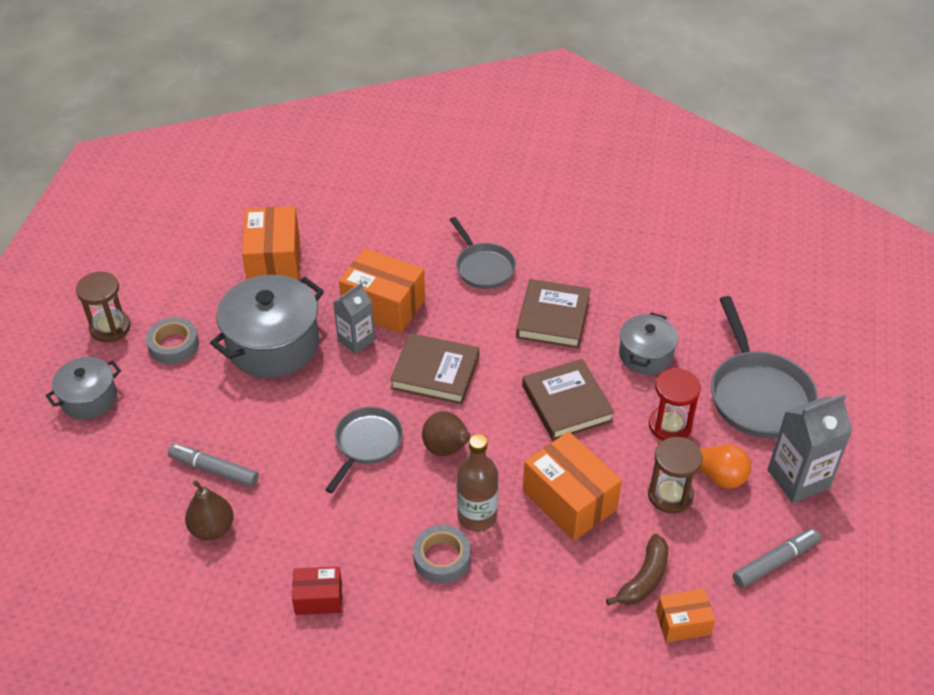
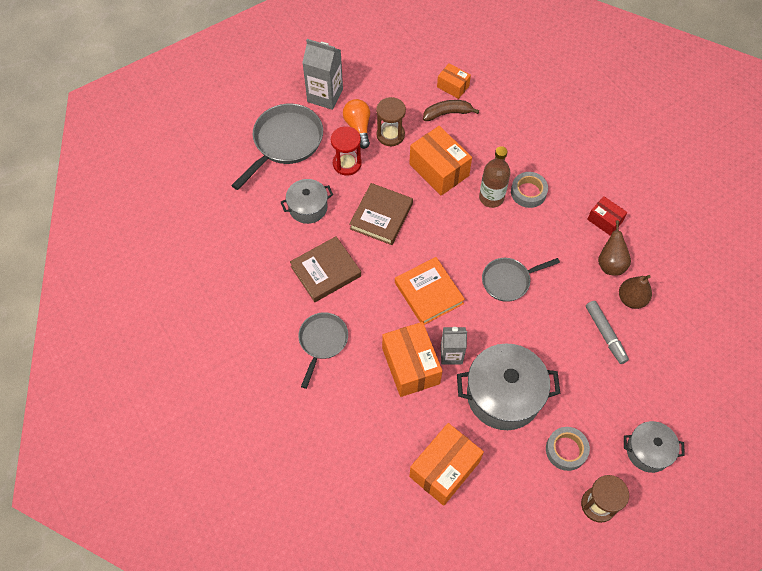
camera: 135 degrees left, 15 degrees up
(435, 372) = (428, 293): brown book -> orange book
(447, 449) = (470, 243): brown pear -> brown pear (610, 264)
(569, 500) = (439, 170): orange box -> orange box turned 45 degrees counterclockwise
(775, 562) = (384, 76): grey marker -> none

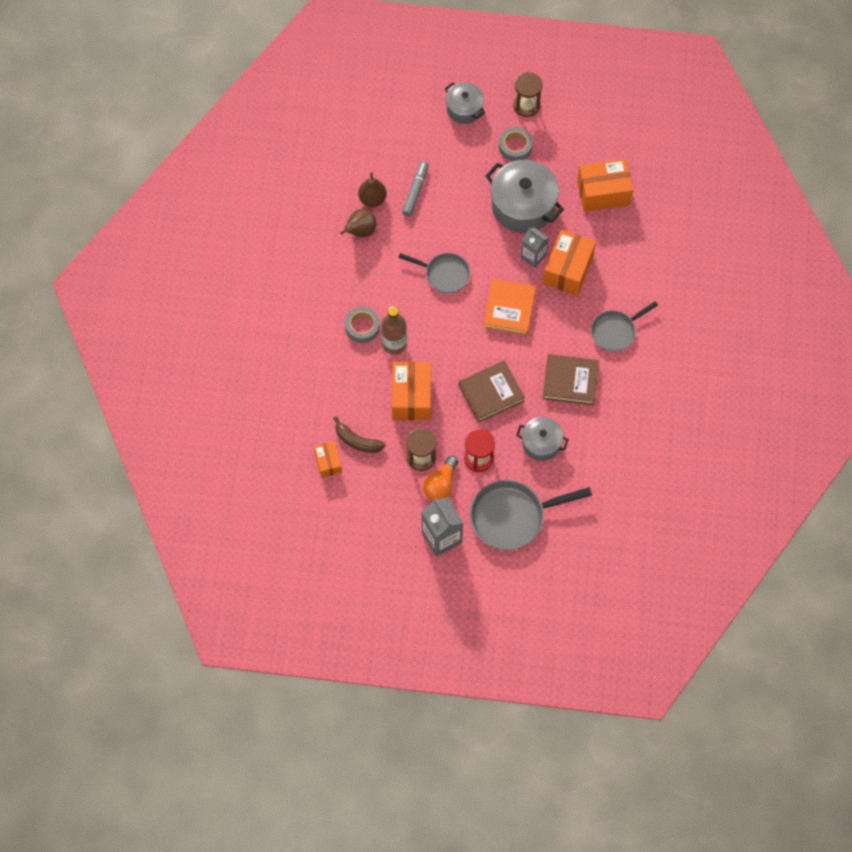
camera: 140 degrees left, 5 degrees up
(604, 220) = (329, 263): red box -> none

